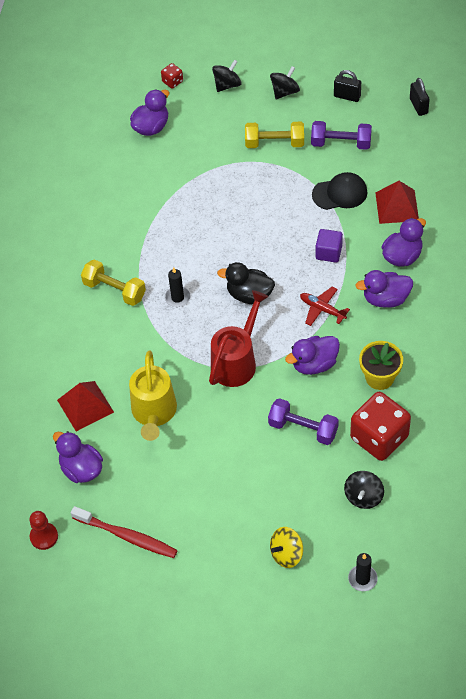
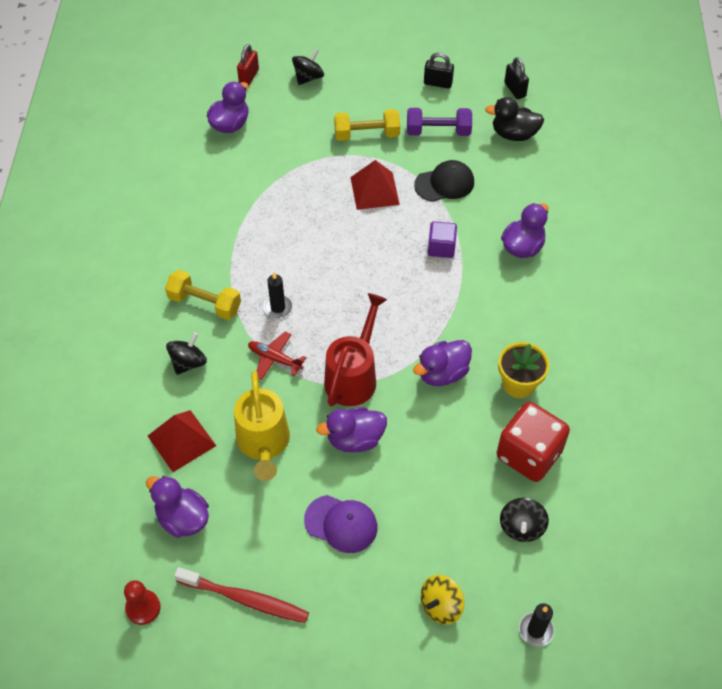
camera: 10 degrees left, 0 degrees up
(172, 81) = (249, 77): red dice -> red padlock
(212, 483) = (341, 524): none -> purple cap
(249, 295) = (359, 299): black duck -> black duck (514, 134)
(285, 92) = (371, 81): black spinning top -> black spinning top (188, 362)
(303, 428) = (440, 450): purple dumbbell -> none
(322, 309) = (443, 310): red plane -> red plane (274, 359)
(385, 299) = (511, 295): purple duck -> purple duck (355, 439)
(397, 206) = (508, 194): red pyramid -> red pyramid (374, 190)

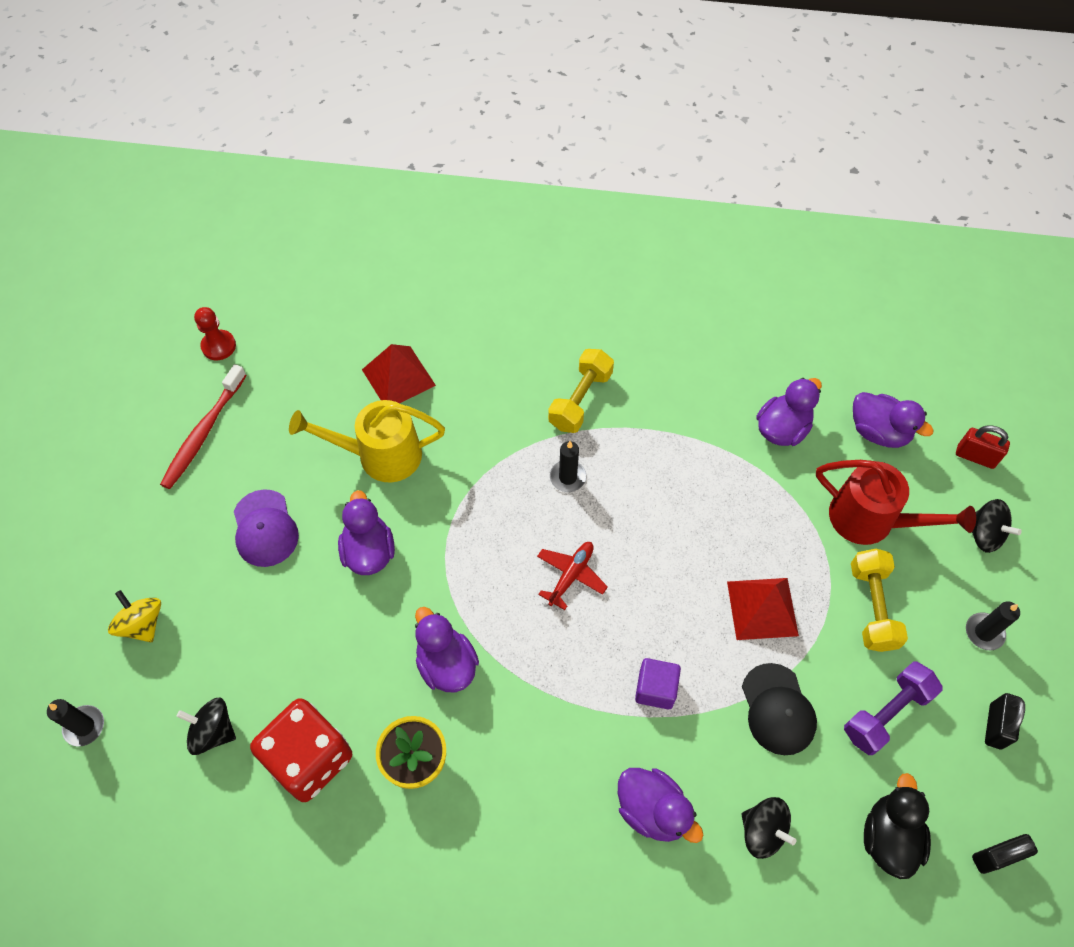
camera: 95 degrees right, 5 degrees up
(183, 518) = (306, 378): purple duck -> purple duck (782, 429)
(188, 362) = (498, 384): black spinning top -> black spinning top (762, 831)
(274, 359) = (492, 471): red plane -> red plane (571, 575)
(341, 524) = (265, 528): purple cap -> purple cap turned 45 degrees counterclockwise
(354, 375) = (457, 557): red watering can -> red watering can (872, 520)
(377, 83) = (984, 632): none -> black candle
(438, 131) = (886, 713): purple dumbbell -> purple dumbbell turned 45 degrees clockwise

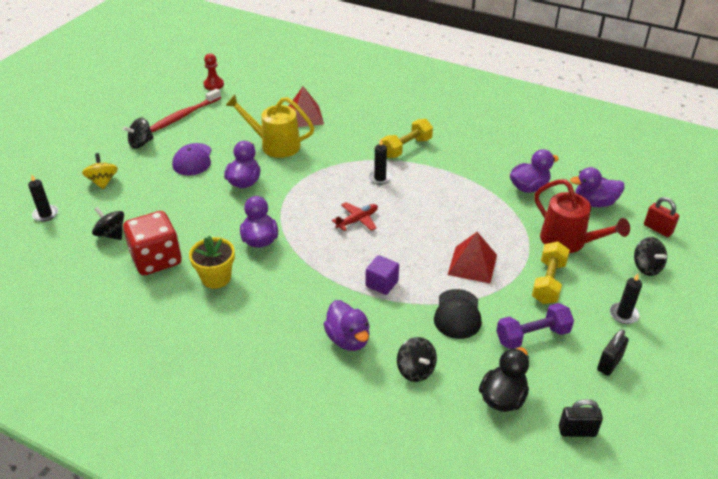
camera: 20 degrees right, 20 degrees down
(162, 519) = (141, 143): none -> black spinning top
(878, 432) = (594, 203): purple duck -> purple duck turned 120 degrees clockwise

